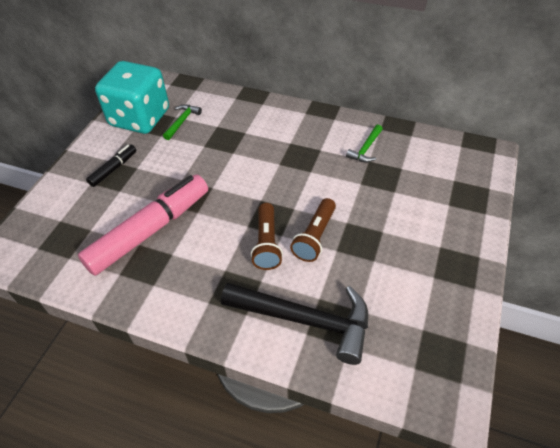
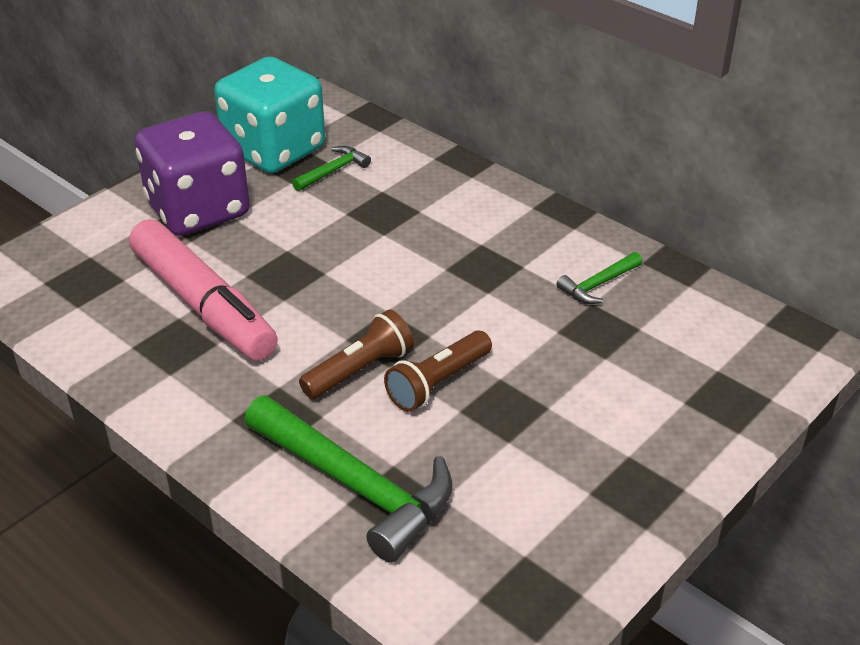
camera: 20 degrees right, 10 degrees down
(113, 169) = (198, 210): black marker -> purple dice
(150, 231) = (203, 304): pink marker -> pink marker turned 75 degrees clockwise
(266, 243) = (360, 370): brown flashlight -> brown flashlight turned 150 degrees counterclockwise
(305, 320) = (355, 485): black hammer -> green hammer

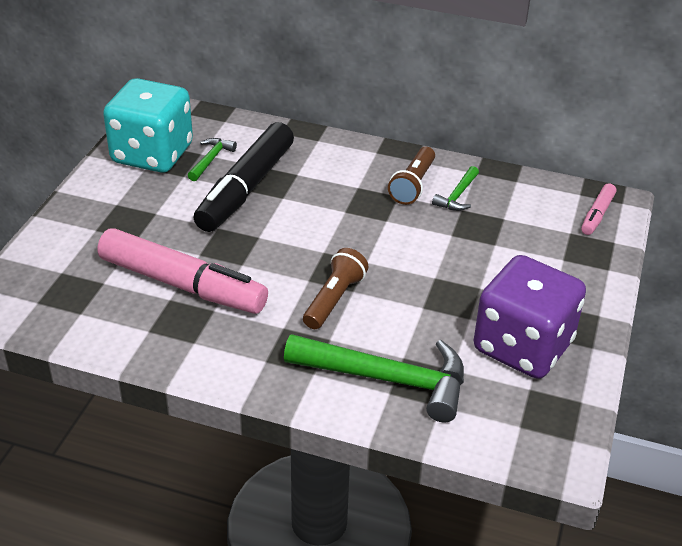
camera: 25 degrees left, 0 degrees up
(198, 210) = (124, 214): purple dice -> purple dice (522, 346)
(349, 213) = (246, 188): none -> black marker
(437, 383) = (395, 293): brown flashlight -> brown flashlight (412, 185)
(771, 357) = (597, 215): none -> pink marker

